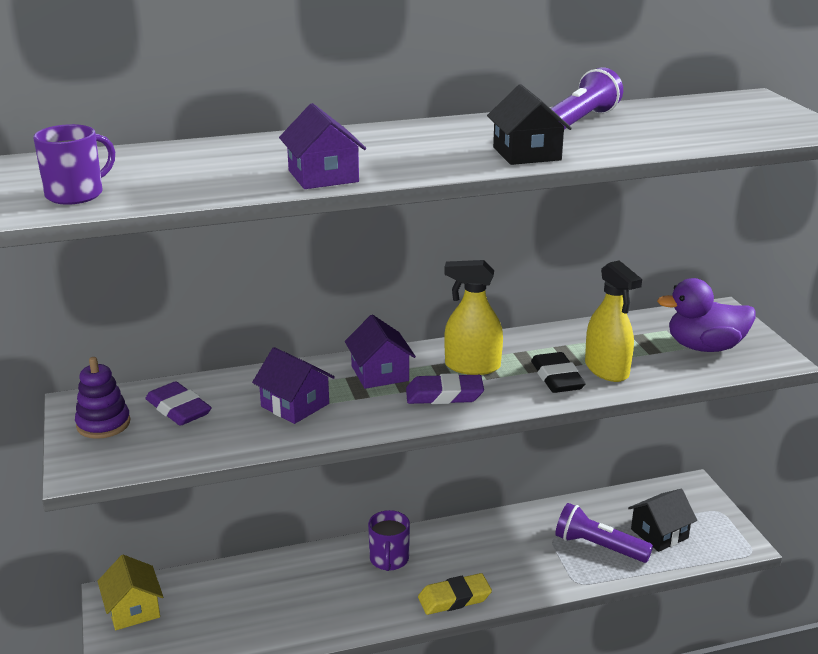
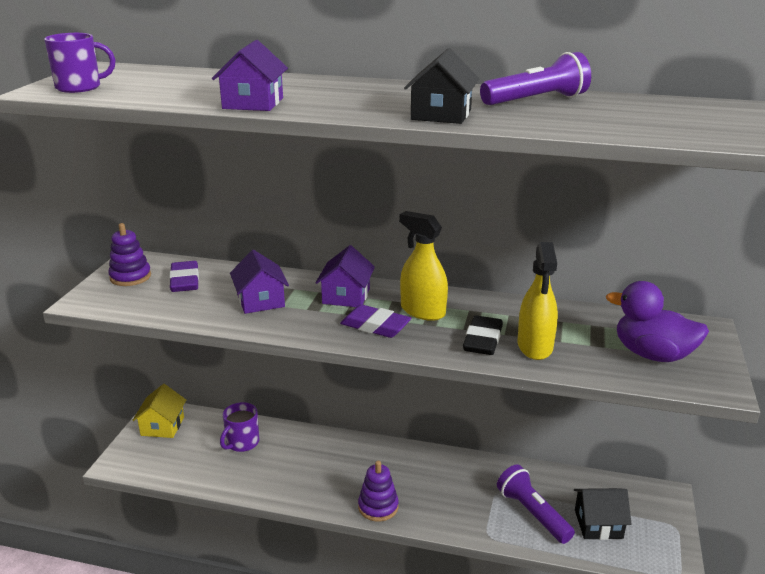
camera: 30 degrees right, 0 degrees up
(389, 559) = (355, 458): purple mug -> purple mug (242, 443)
(454, 598) = (378, 507): yellow eraser -> purple stacking toy

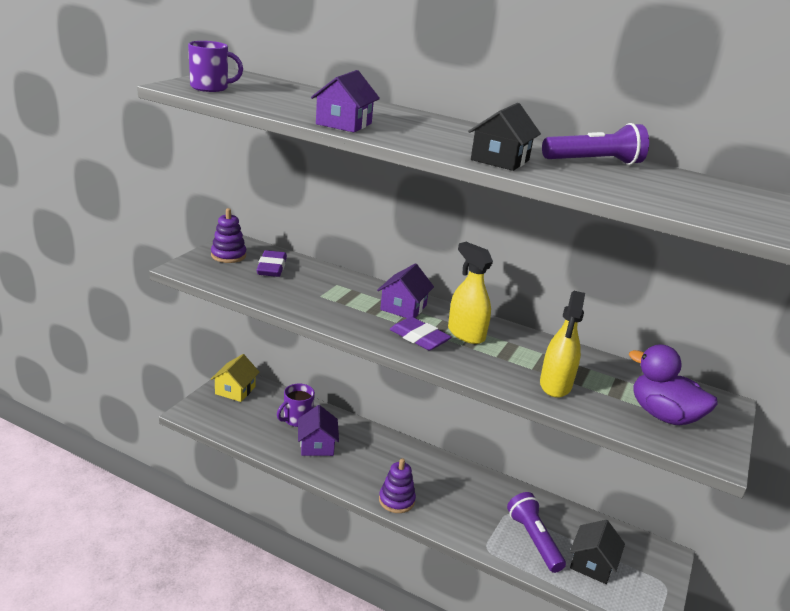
camera: 10 degrees right, 0 degrees up
(260, 301) = (329, 297): purple house -> purple house (317, 445)
(483, 340) = (510, 370): black eraser -> none
(598, 524) = (592, 564): black house -> black house turned 75 degrees counterclockwise

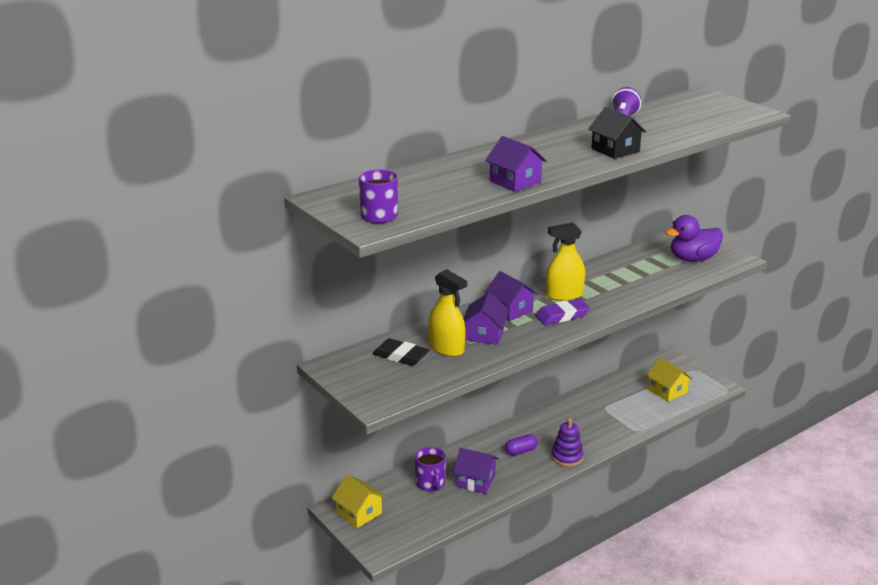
camera: 60 degrees left, 0 degrees up
(228, 255) = (360, 375): purple stacking toy -> none
(271, 267) = (400, 356): purple eraser -> black eraser
(343, 300) = (484, 334): none -> purple house
(383, 465) = (521, 451): none -> purple capsule
(533, 540) = (636, 407): purple flashlight -> none
(555, 385) = (646, 283): yellow spray bottle -> yellow spray bottle (446, 348)
(592, 564) = (667, 391): black house -> yellow house

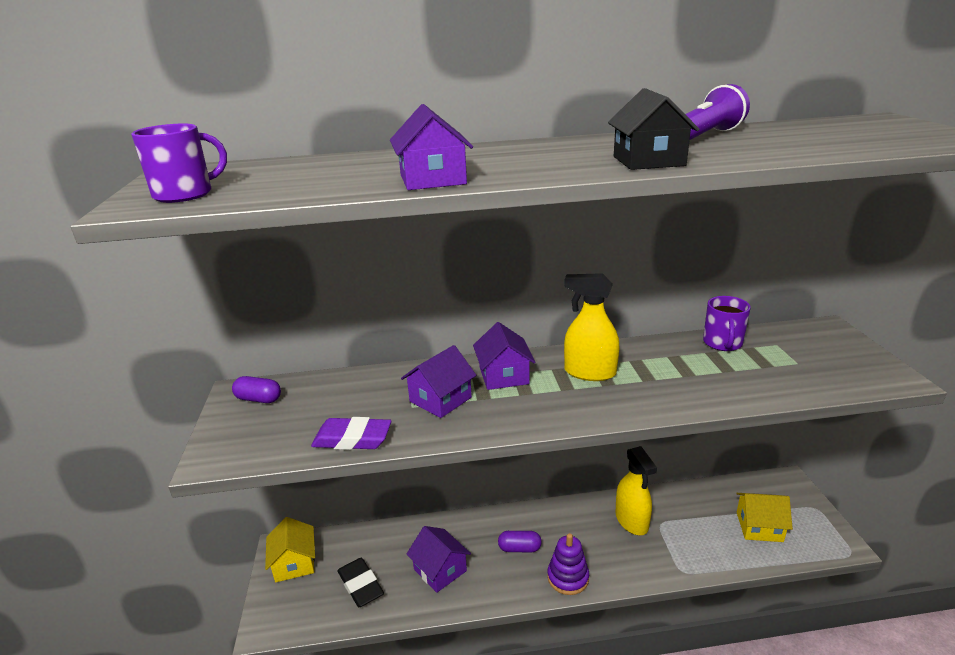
camera: 30 degrees right, 0 degrees up
(353, 366) = (259, 399): none -> purple capsule
(400, 356) = (319, 401): black eraser -> black eraser (360, 585)
(430, 483) = (392, 554): purple mug -> purple mug (722, 343)
(446, 348) = (377, 406): yellow spray bottle -> yellow spray bottle (631, 521)
(562, 316) = (560, 400): purple eraser -> purple eraser (352, 439)
(667, 391) = (759, 527): yellow house -> yellow house turned 75 degrees counterclockwise
(692, 259) = (817, 363): purple duck -> none

